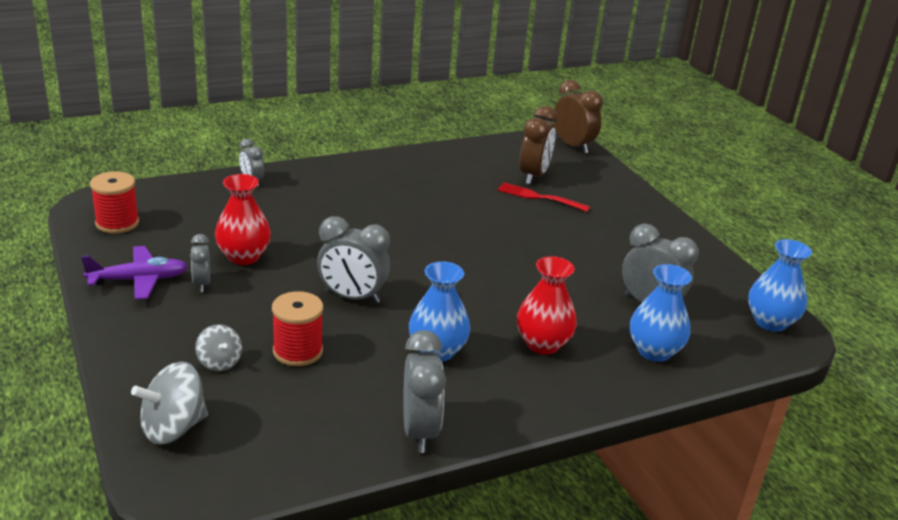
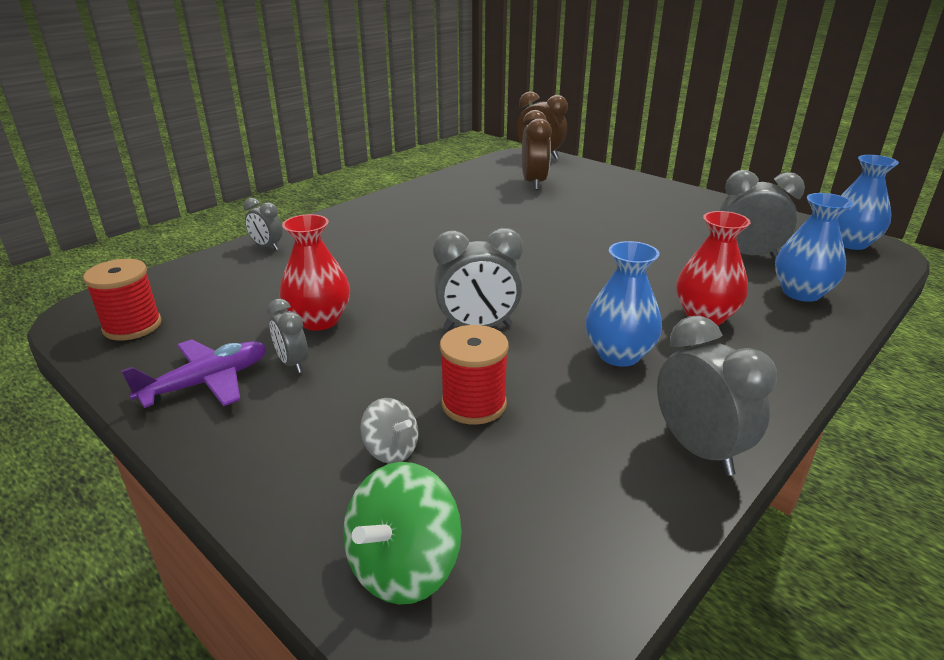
camera: 20 degrees left, 0 degrees up
(173, 428) = (403, 566): grey spinning top -> green spinning top
(539, 197) = (557, 197): red fork -> none

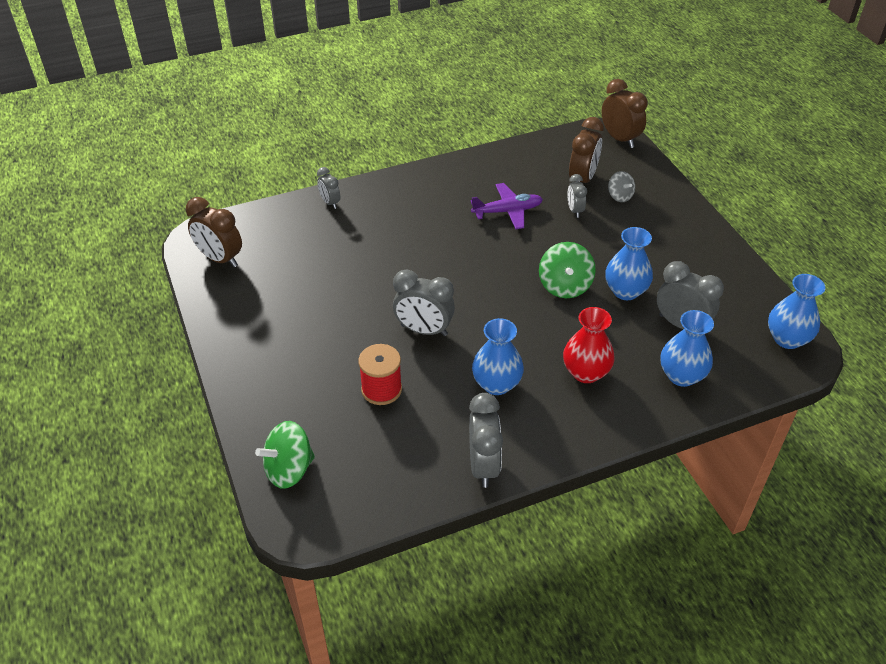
camera: 25 degrees right, 15 degrees up
(132, 326) = (220, 259): red spool -> brown clock
(207, 382) = (245, 321): purple plane -> purple plane (507, 211)
(293, 363) = (297, 322): grey clock -> grey clock (575, 210)
(319, 320) = (329, 290): red vase -> none
(391, 450) = (319, 403): grey spinning top -> grey spinning top (620, 196)
(600, 254) = (564, 286): none -> green spinning top
(664, 244) = (625, 291): none -> blue vase

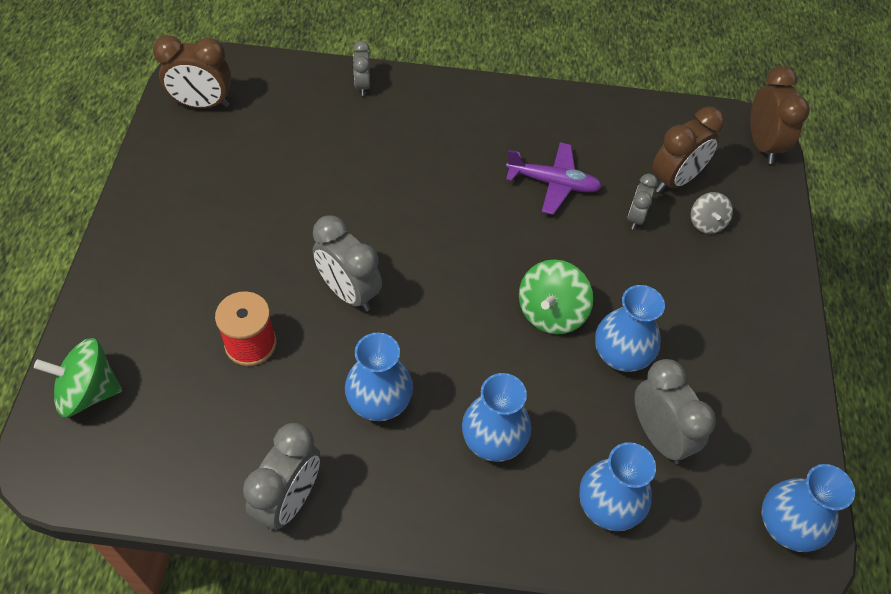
camera: 25 degrees right, 10 degrees up
(220, 259) = (202, 104): brown clock -> brown clock turned 60 degrees counterclockwise
(585, 372) = (493, 440): red vase -> blue vase

